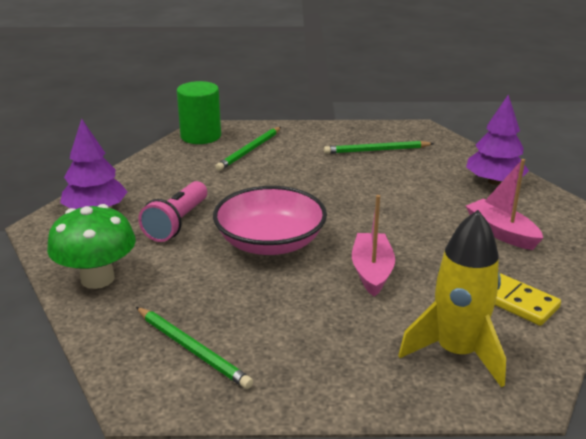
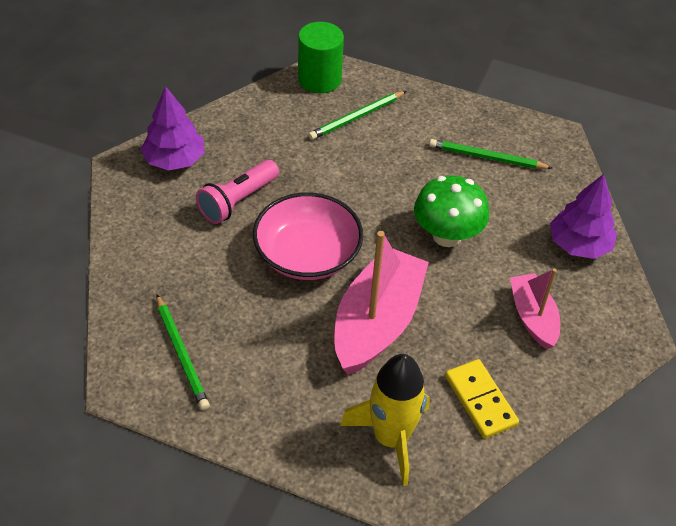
camera: 20 degrees right, 20 degrees up
(97, 278) = (142, 248): green mushroom -> green mushroom (447, 236)
(372, 271) = (377, 322): pink boat -> pink boat, size x1.73

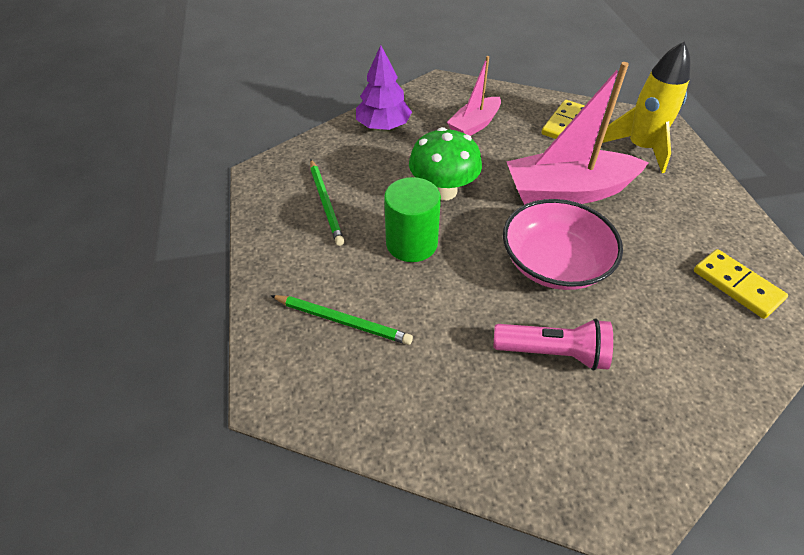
camera: 120 degrees left, 0 degrees up
(175, 160) = (561, 459): purple tree -> none
(182, 354) = (737, 285): green pencil -> yellow domino
(319, 79) = (299, 393): green cylinder -> green cylinder (411, 243)

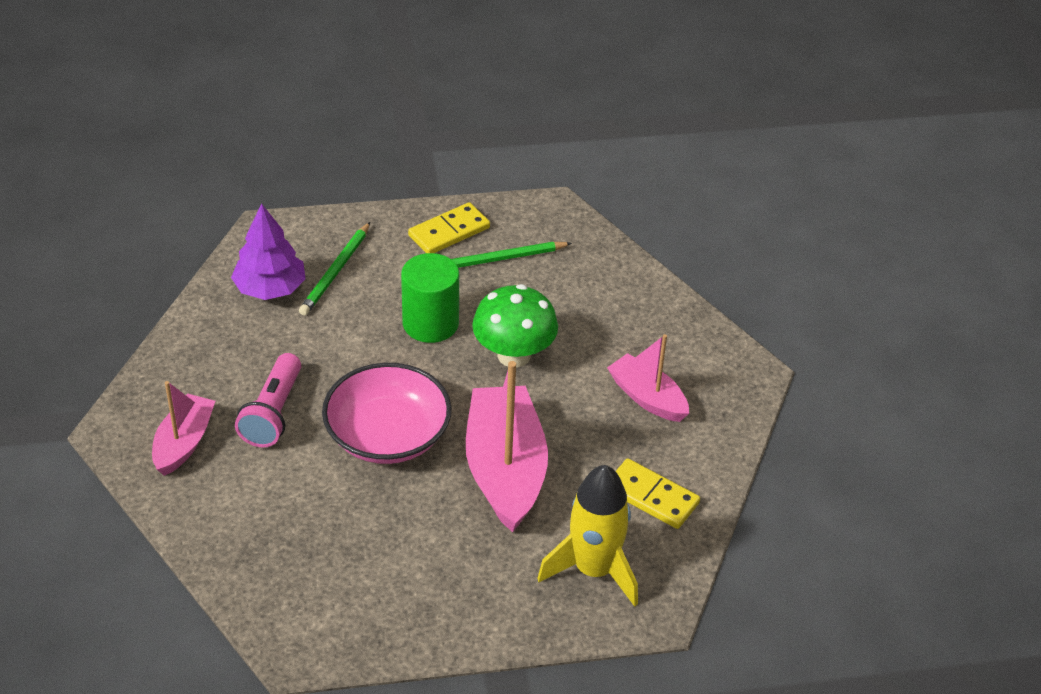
camera: 90 degrees right, 5 degrees down
(383, 126) = (644, 309): purple tree -> purple tree (270, 288)
(619, 431) = (184, 443): none -> pink boat
(737, 285) = (332, 591): yellow domino -> yellow domino (449, 232)

